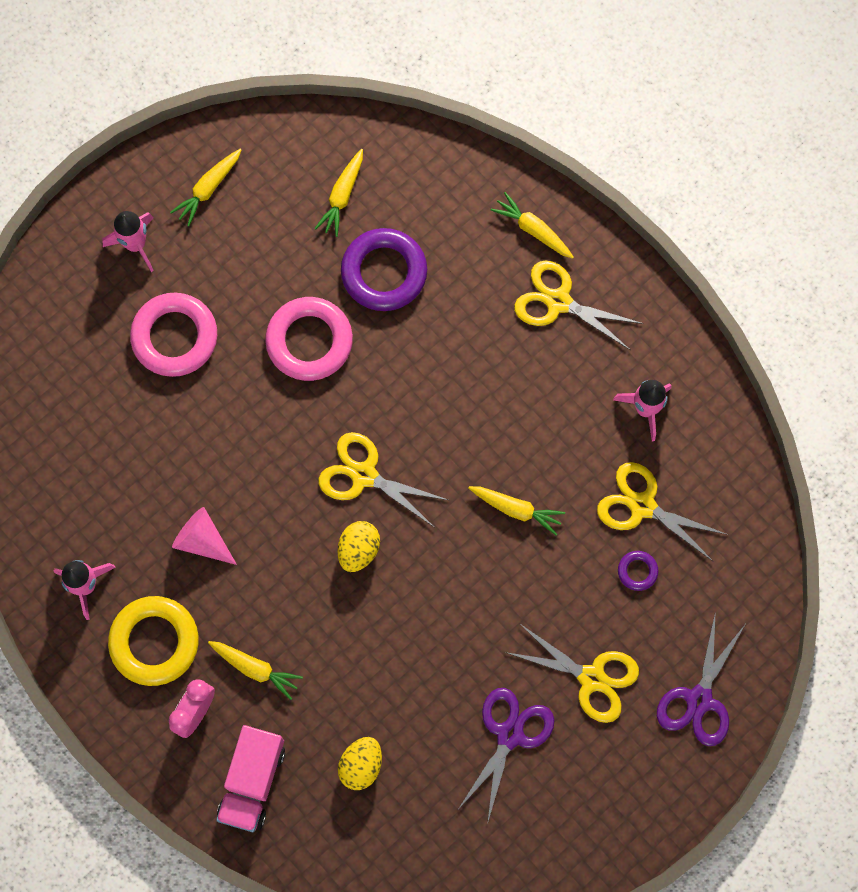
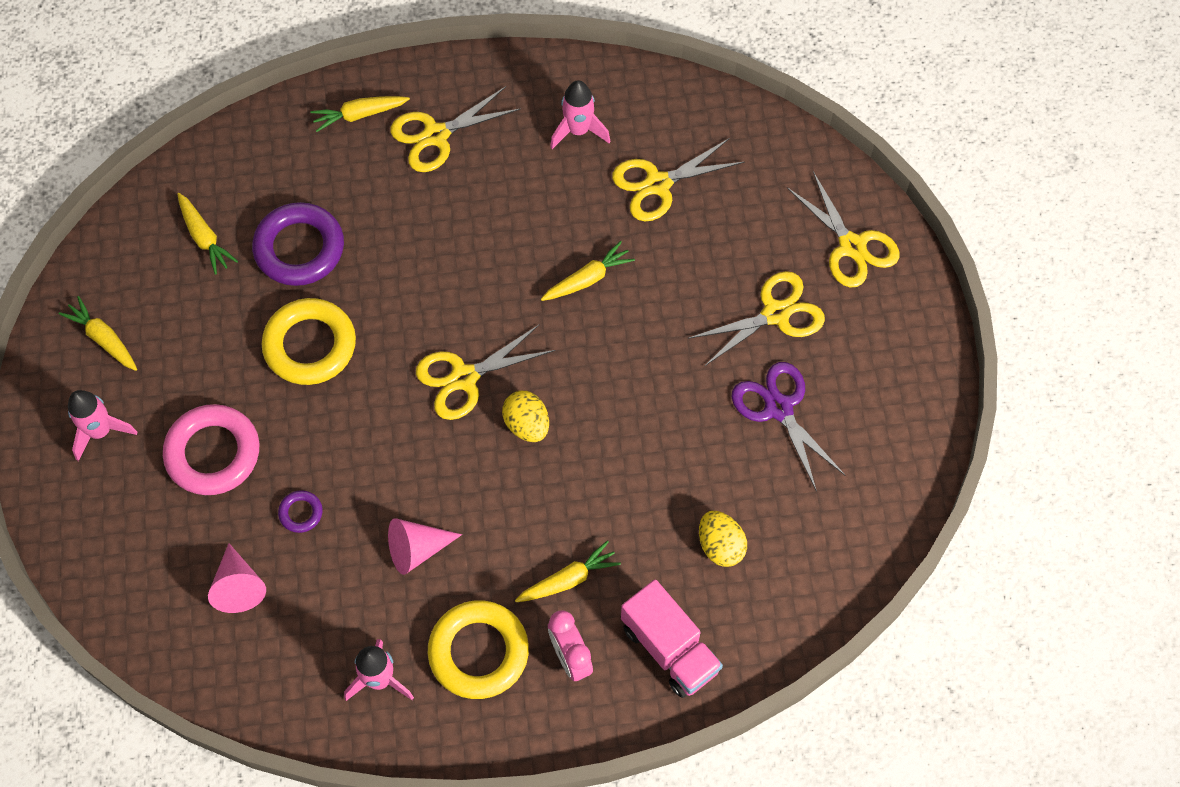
camera: 55 degrees left, 10 degrees down
(87, 433) = (238, 586): none -> pink cone
(208, 189) = (103, 339): yellow carrot -> yellow carrot turned 150 degrees clockwise
(309, 341) = (310, 345): pink ring -> yellow ring
(637, 571) = (710, 223): purple ring -> purple ring (301, 513)
(699, 699) = (851, 246): purple scissors -> yellow scissors

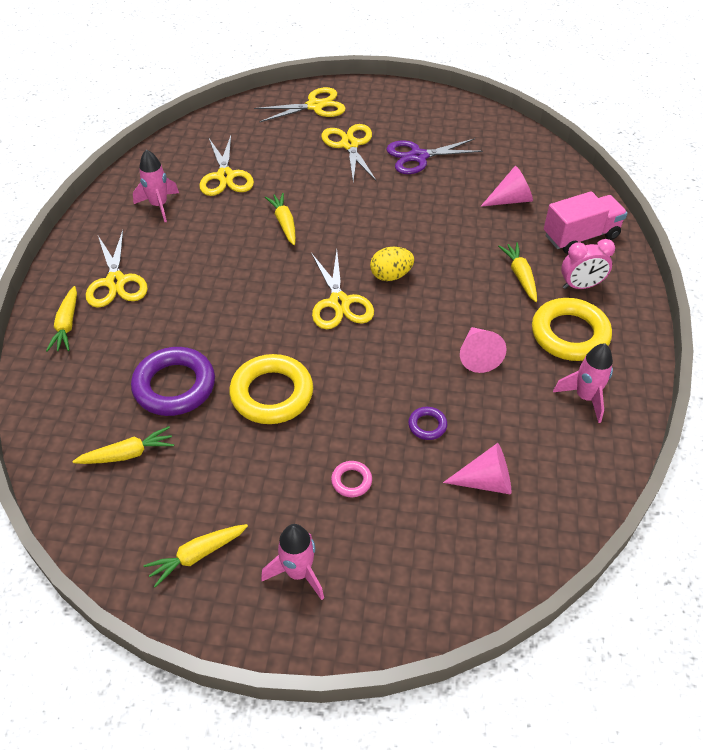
camera: 75 degrees left, 15 degrees down
(213, 453) = (351, 481): pink ring -> pink ring, size x0.45
(720, 546) = (510, 200): yellow egg -> pink cone

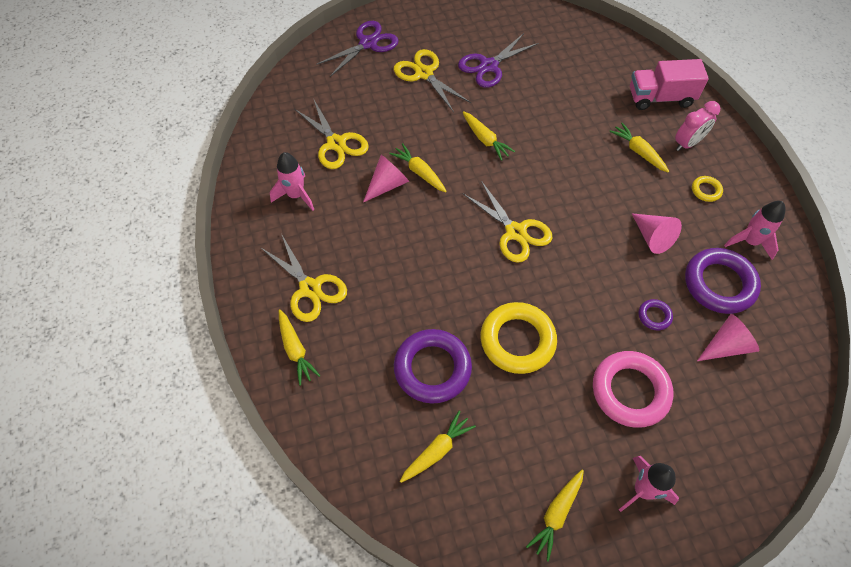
camera: 25 degrees left, 10 degrees up
(315, 106) = (368, 43): yellow scissors -> purple scissors
(351, 481) = (630, 391): pink ring -> pink ring, size x2.20
(368, 216) = (485, 139): none -> yellow carrot
(391, 275) = (540, 190): yellow egg -> none
(510, 200) = (587, 83): pink cone -> pink cone (387, 185)
(520, 423) = (719, 284): none -> purple ring
(569, 334) = (706, 190): yellow ring -> yellow ring, size x0.45
(580, 236) = (660, 98): pink truck -> pink truck turned 135 degrees counterclockwise

